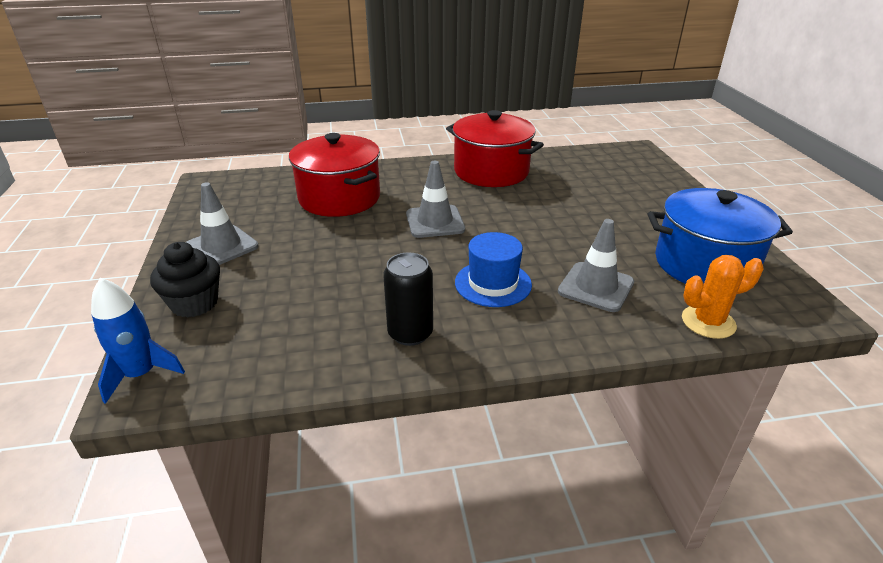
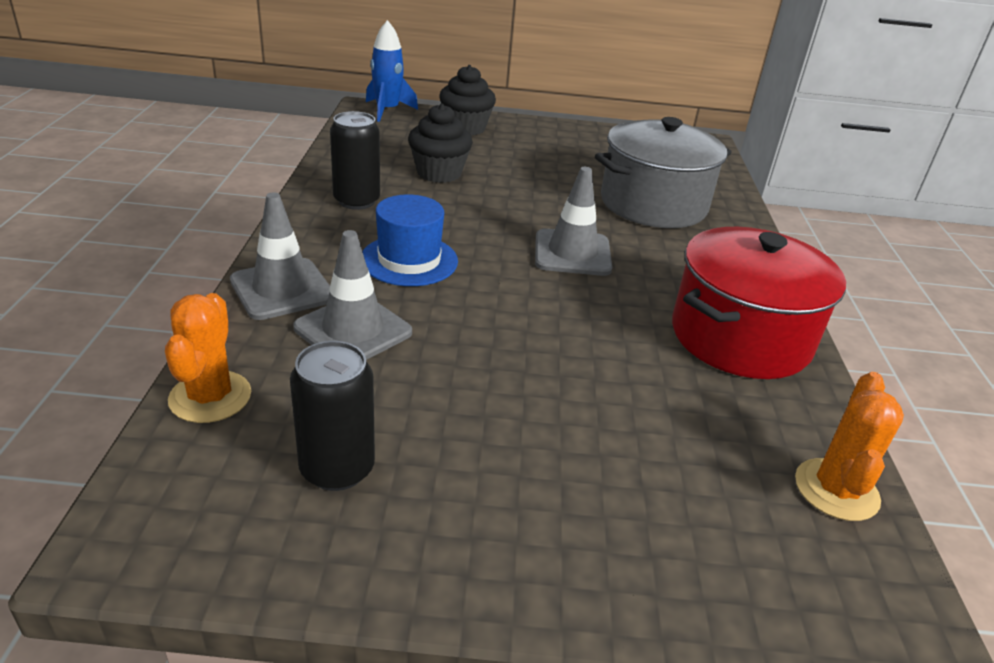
camera: 100 degrees right, 0 degrees up
(221, 246) = (556, 141): grey traffic cone -> grey traffic cone (282, 289)
(324, 299) = (439, 173): none -> black cupcake
(339, 198) = (653, 204): red pot -> grey pot
(584, 156) = (836, 490): none -> orange cactus
(704, 264) = (337, 468): blue pot -> black can

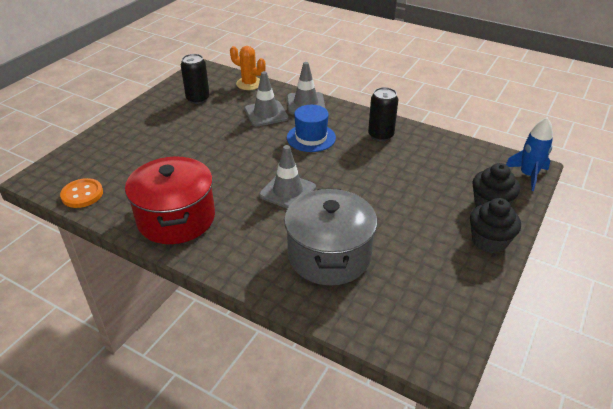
camera: 120 degrees right, 5 degrees up
(439, 173) = (409, 171): black cupcake -> black cupcake (489, 241)
(836, 490) = (82, 194): orange cactus -> orange button

